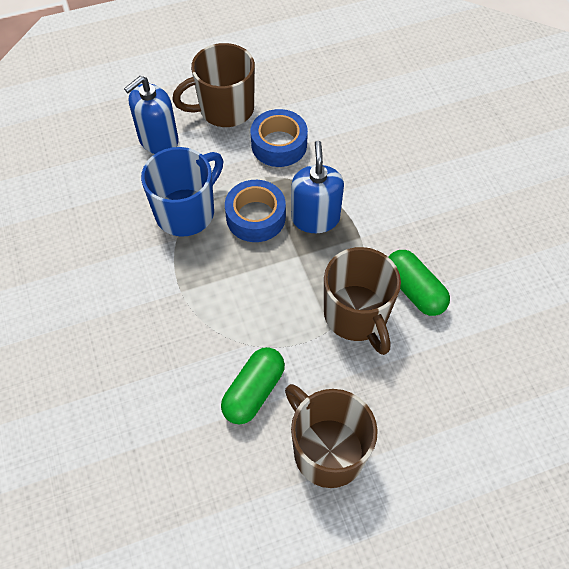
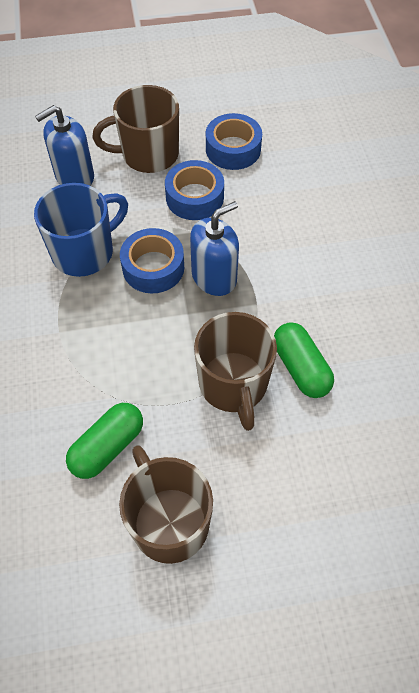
camera: 10 degrees right, 0 degrees up
(304, 93) = (233, 149): none -> blue tape
(315, 218) = (214, 277): blue soap dispenser -> blue soap dispenser turned 45 degrees clockwise

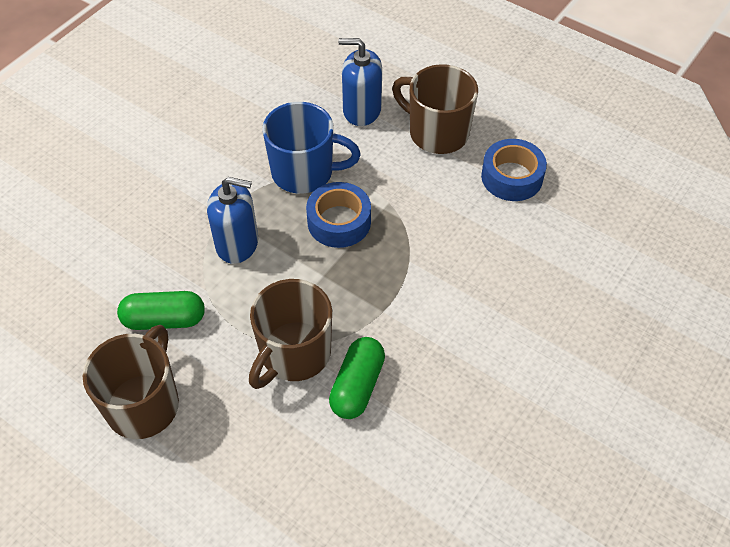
camera: 45 degrees right, 5 degrees down
(194, 197) = (433, 193): blue tape -> none
(214, 277) = (375, 265): blue soap dispenser -> blue soap dispenser (237, 243)

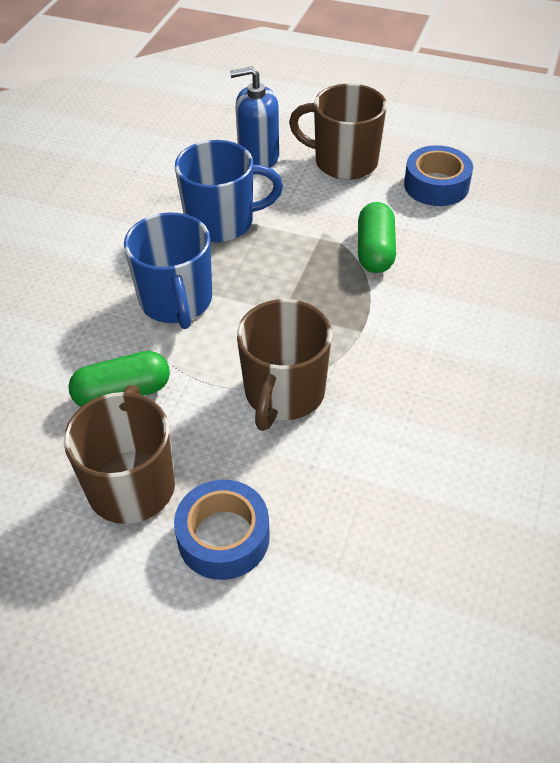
camera: 15 degrees left, 5 degrees down
(237, 243) = (176, 302): blue soap dispenser -> blue mug
(339, 222) = (278, 259): blue tape -> blue tape (223, 537)
(357, 386) = (366, 408): green capsule -> green capsule (375, 251)

